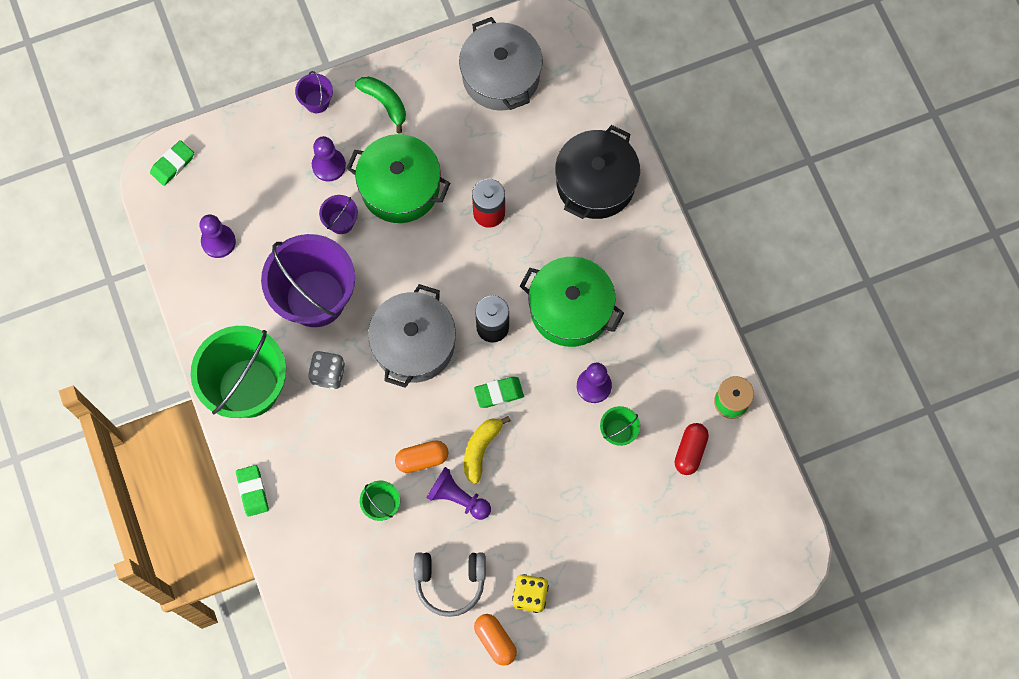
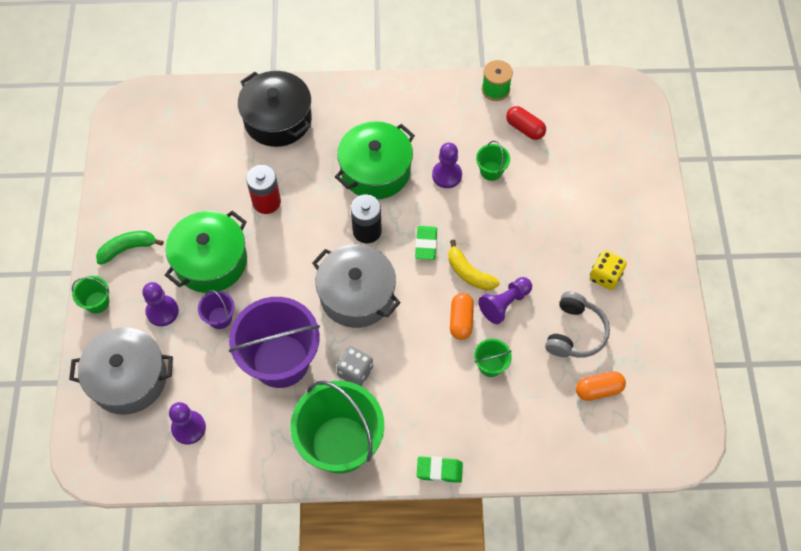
camera: 70 degrees left, 10 degrees down
(173, 164) = (92, 446): green eraser -> none
(317, 101) = (97, 302): purple bucket -> green bucket
(495, 640) = (635, 314): orange capsule -> orange capsule (598, 390)
(501, 76) = (151, 155): grey pot -> grey pot (128, 378)

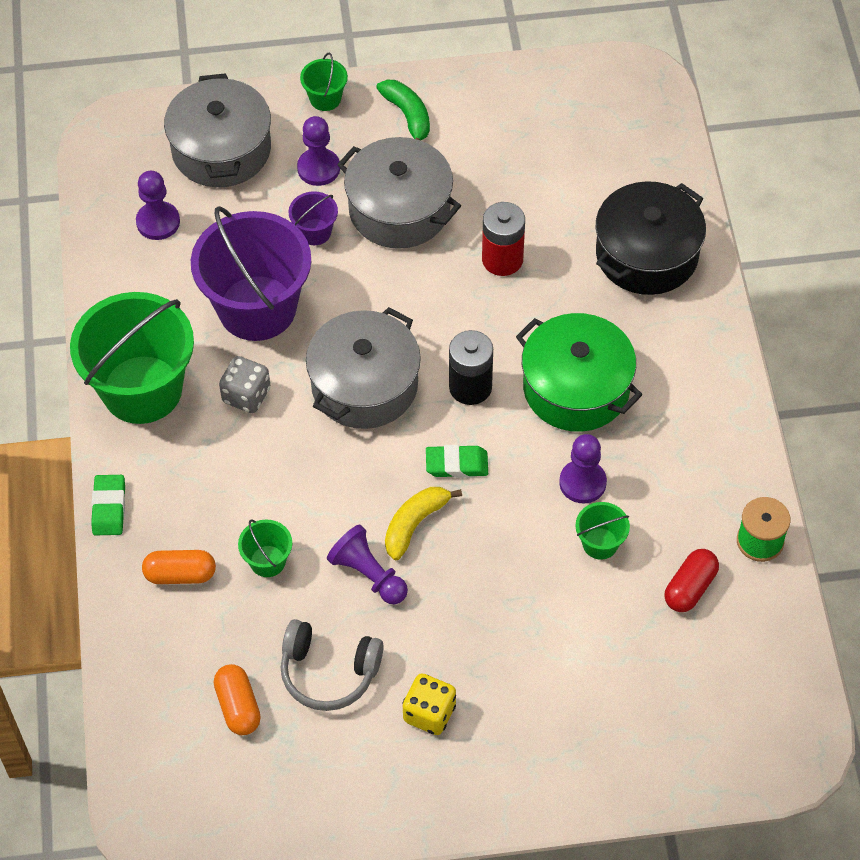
camera: 85 degrees right, 5 degrees down
(211, 261) = (399, 209): green pot -> grey pot
(461, 320) = (335, 519): orange capsule -> orange capsule (180, 574)

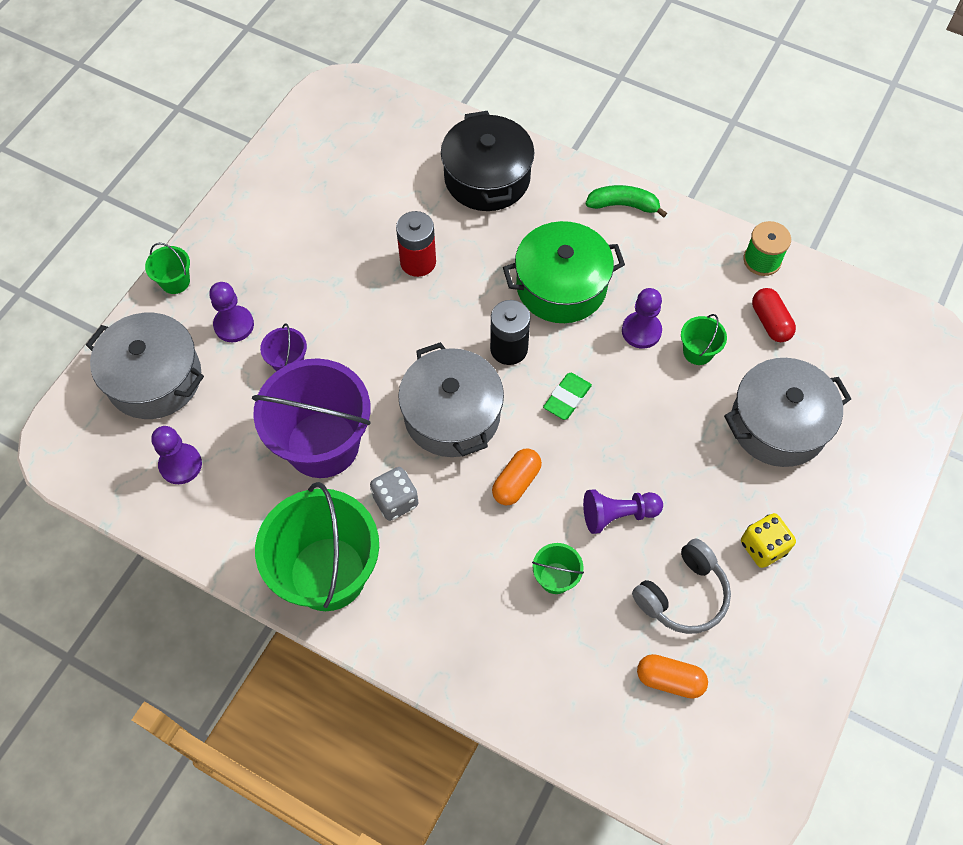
camera: 55 degrees left, 5 degrees up
(109, 508) = (419, 667): green eraser -> none
(180, 574) = (521, 650): orange capsule -> orange capsule (516, 482)
(399, 209) = (318, 297): grey pot -> grey pot (778, 424)
(408, 116) = (242, 241): green banana -> green banana (623, 205)
(415, 524) = (597, 457): yellow banana -> none

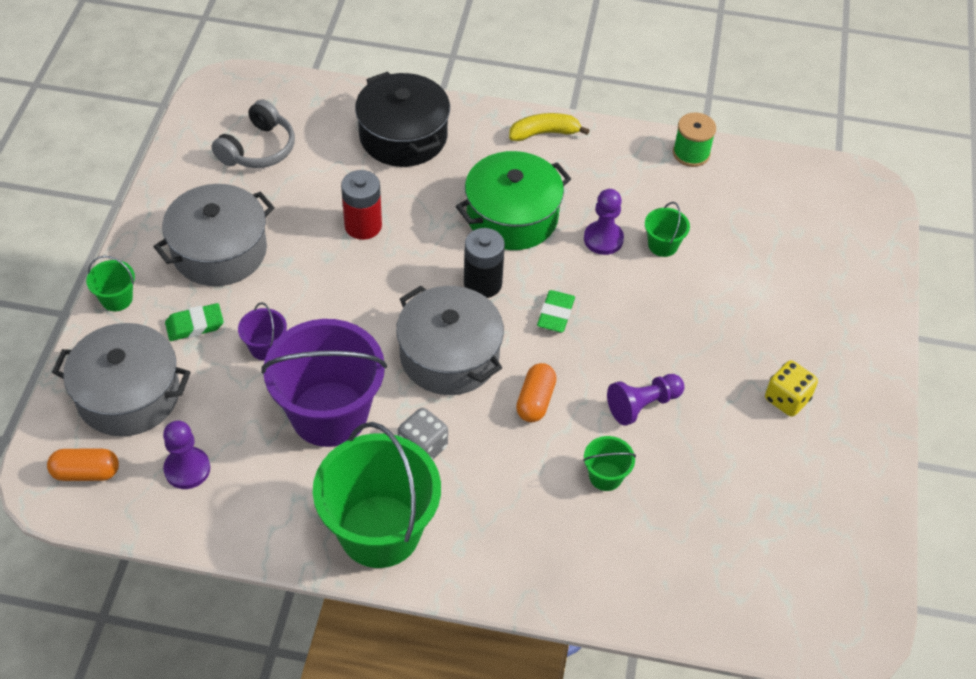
camera: 20 degrees left, 10 degrees down
(234, 325) = (195, 325): purple pawn -> green eraser
(623, 205) = (544, 133): green banana -> yellow banana
(669, 680) = (746, 537): orange capsule -> orange capsule (86, 473)
(683, 595) = (730, 459): grey headphones -> grey headphones (258, 149)
(770, 322) = (719, 204): red capsule -> none
(778, 424) = (760, 290): grey pot -> grey pot (219, 251)

